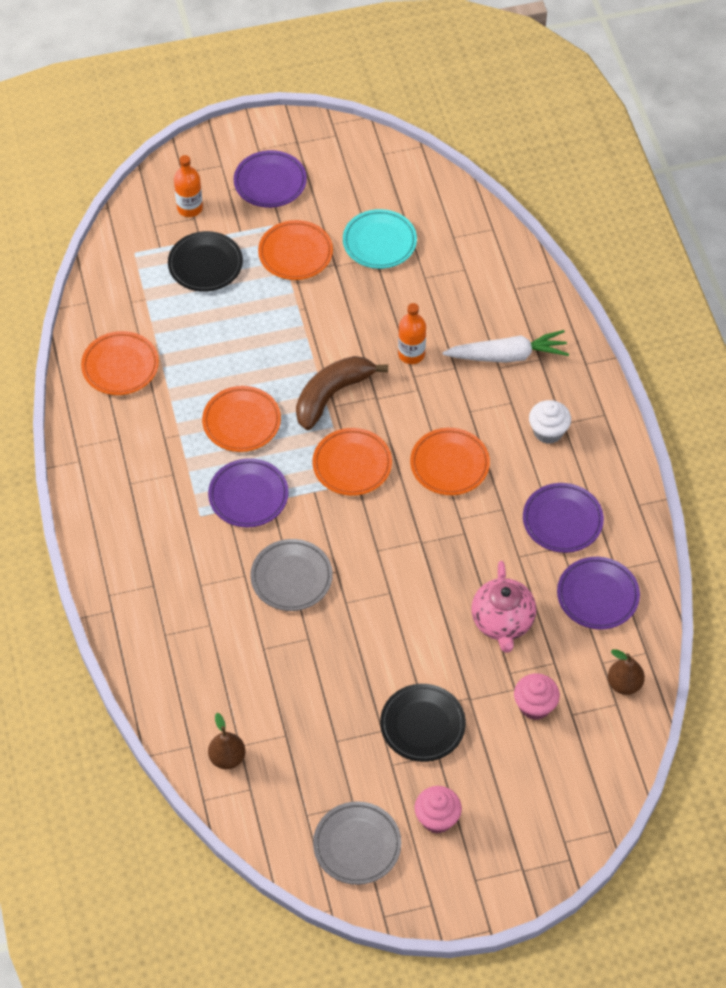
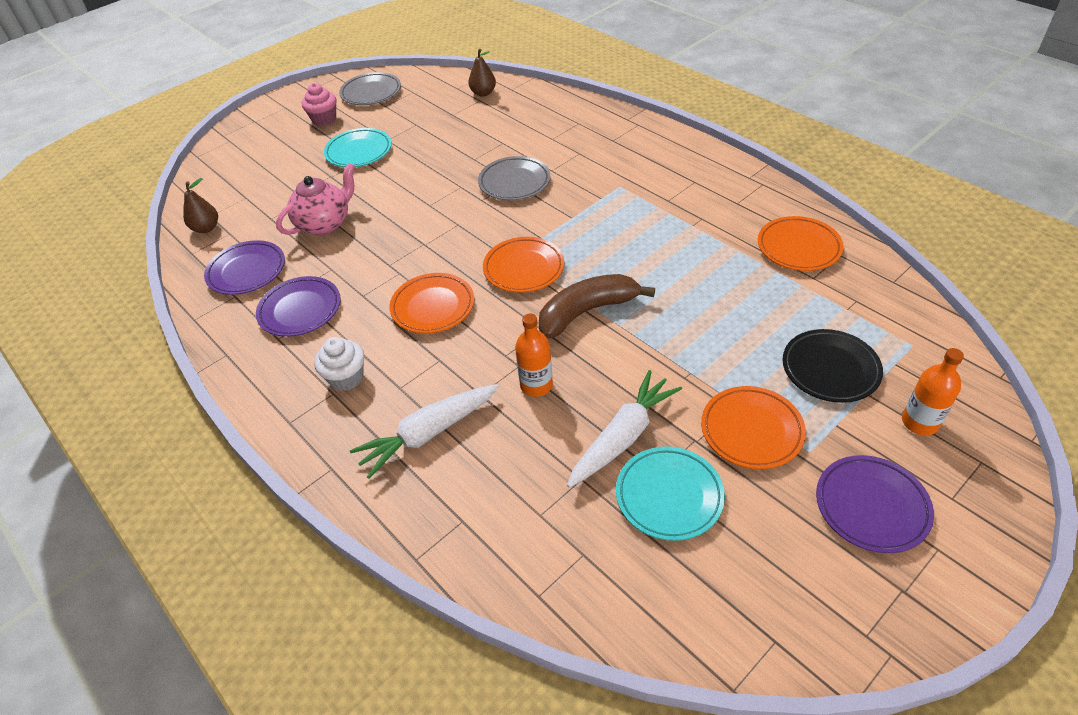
camera: 155 degrees right, 10 degrees down
(241, 422) = (649, 256): orange plate -> none
(248, 496) = (593, 212): purple plate -> none
(332, 395) = (587, 312): brown banana -> brown banana turned 135 degrees counterclockwise
(379, 289) = (623, 437): none -> white carrot
(422, 725) = (359, 152): black plate -> turquoise plate
(502, 622) = (325, 224): pink teapot -> pink teapot turned 75 degrees clockwise
(535, 706) = (277, 190): pink cupcake -> none

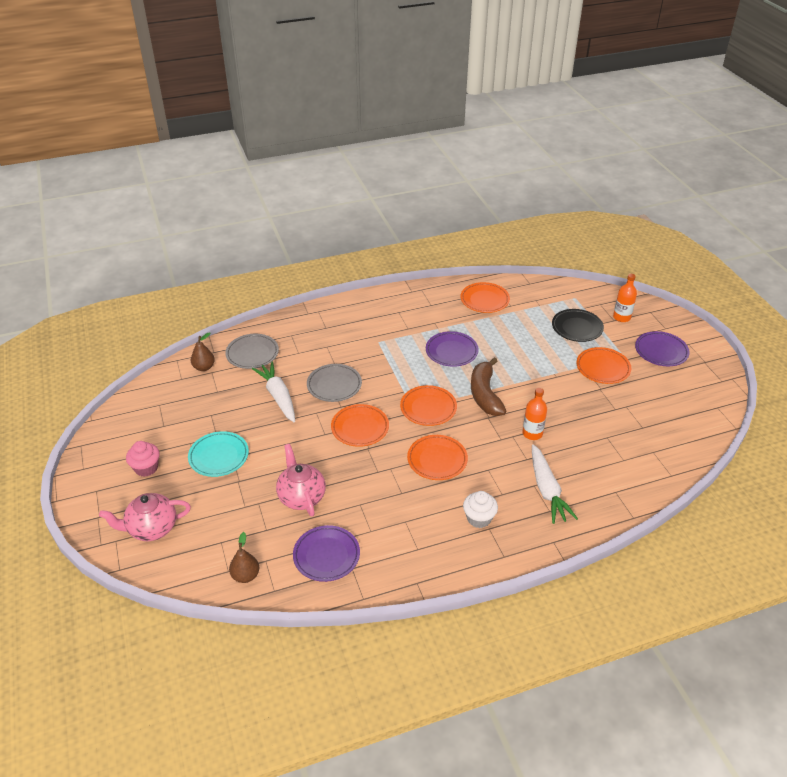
camera: 70 degrees left, 5 degrees down
(249, 153) = (152, 529): none -> pink teapot
(300, 310) = (395, 530): purple plate -> purple plate (451, 351)
(371, 93) = (133, 429): grey plate -> grey plate (252, 354)
(454, 226) = (360, 428): none -> orange plate
(623, 437) = (586, 413): white carrot -> white carrot (278, 396)
(669, 496) = (630, 410): turquoise plate -> none

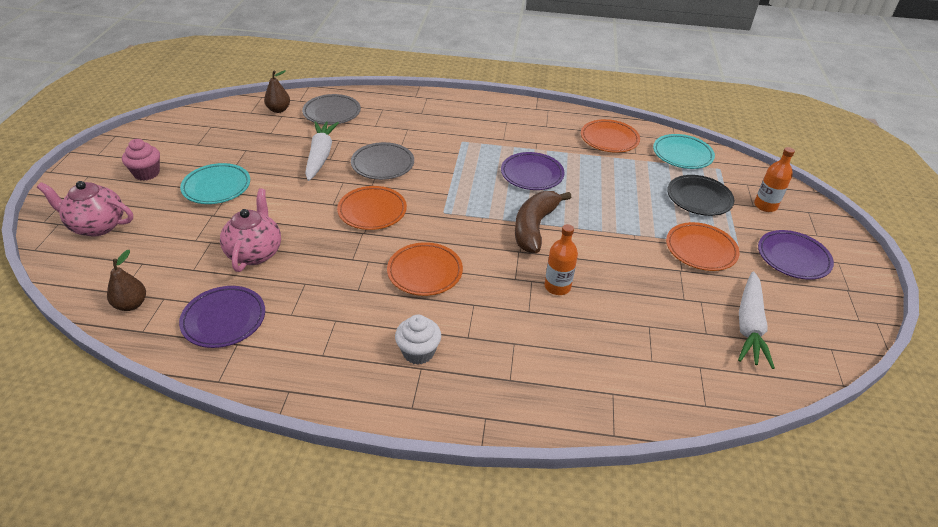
camera: 25 degrees right, 0 degrees up
(428, 408) = (460, 218): orange plate -> none
(543, 295) = (682, 155): none -> turquoise plate
(547, 490) = (525, 354): white carrot -> white carrot (749, 326)

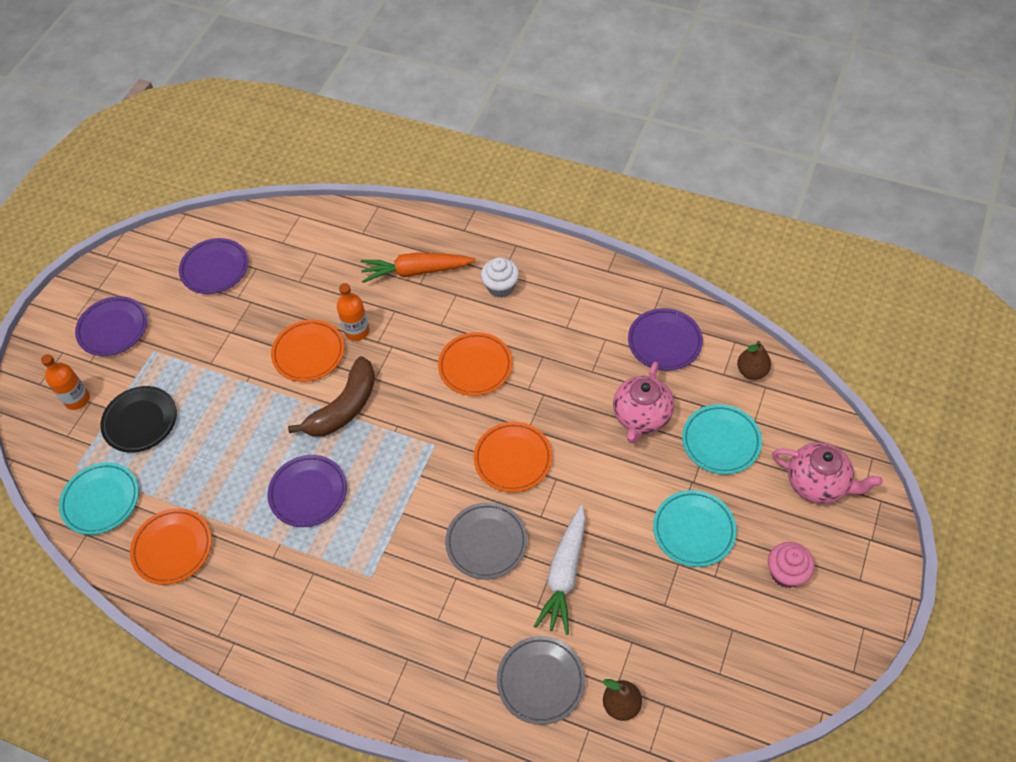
camera: 160 degrees left, 15 degrees up
(180, 244) = (721, 441): none -> turquoise plate
(523, 356) = (416, 271): none -> orange carrot
(700, 250) = (194, 352): orange plate -> orange plate (309, 353)
(749, 326) = (215, 269): white carrot -> purple plate

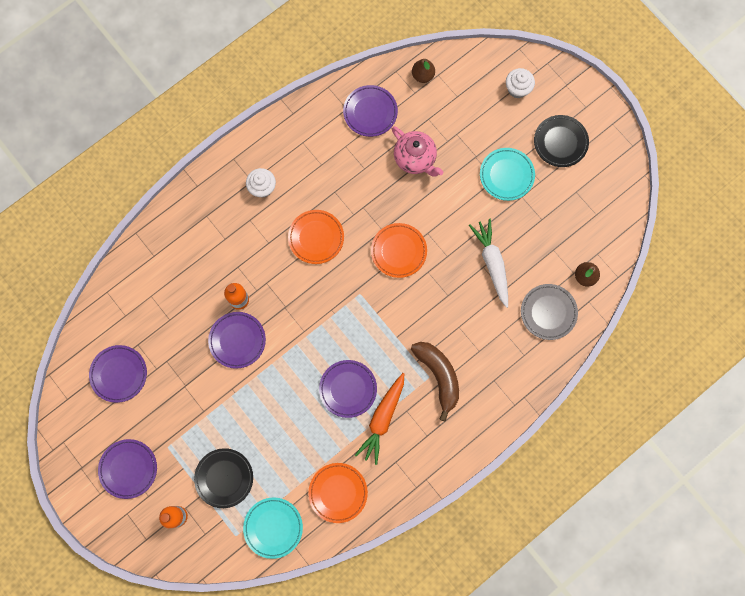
camera: 65 degrees left, 20 degrees up
(309, 353) = (237, 340): orange plate -> purple plate
(344, 407) = (296, 337): brown banana -> brown banana (438, 376)
(416, 271) = (213, 236): orange carrot -> orange carrot (382, 419)
(486, 542) = (446, 297): grey plate -> none
(564, 574) = (492, 263): white carrot -> white carrot turned 150 degrees counterclockwise
(721, 441) = (459, 124): turquoise plate -> none
(786, 573) = (560, 142): pink cupcake -> black plate
(818, 483) = (517, 89): pink teapot -> white cupcake

